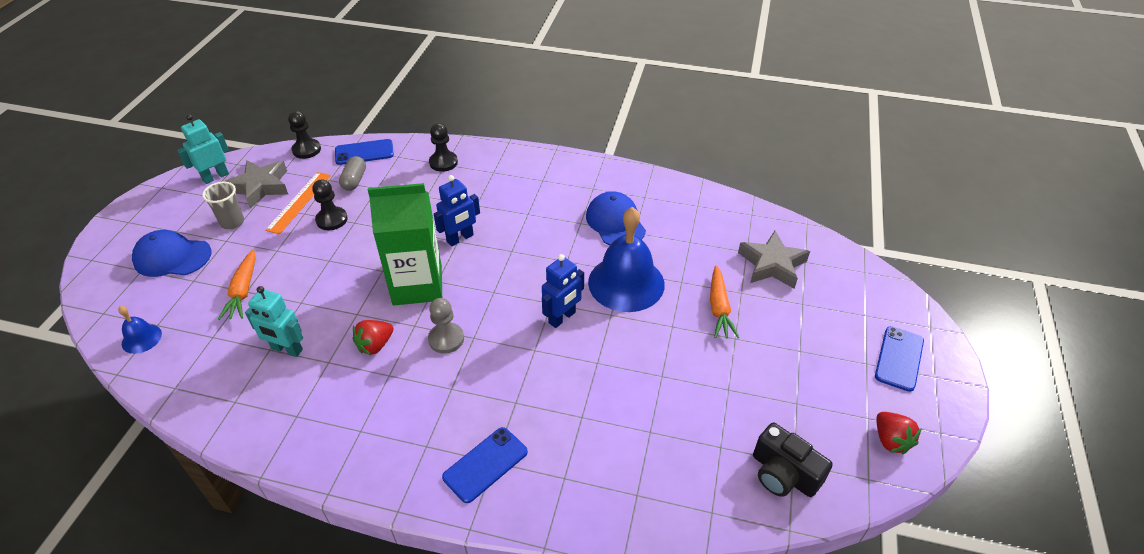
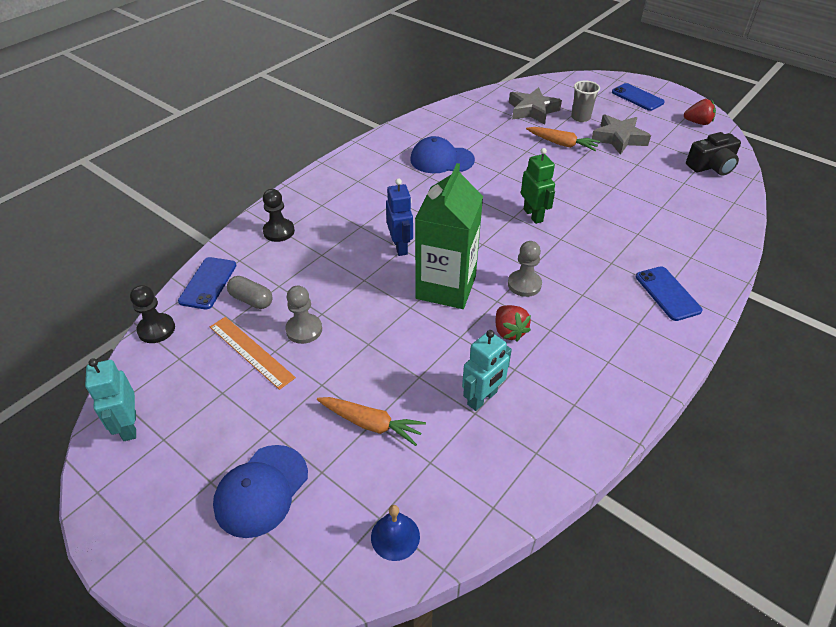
camera: 65 degrees left, 0 degrees up
(232, 222) = (240, 419): grey cup -> grey cup (580, 118)
(260, 187) = (191, 383): grey star -> grey star (618, 138)
(331, 220) = (304, 330): black pawn -> grey pawn
(562, 318) = (533, 215): blue robot -> green robot
(626, 283) = (513, 174): blue bell -> none

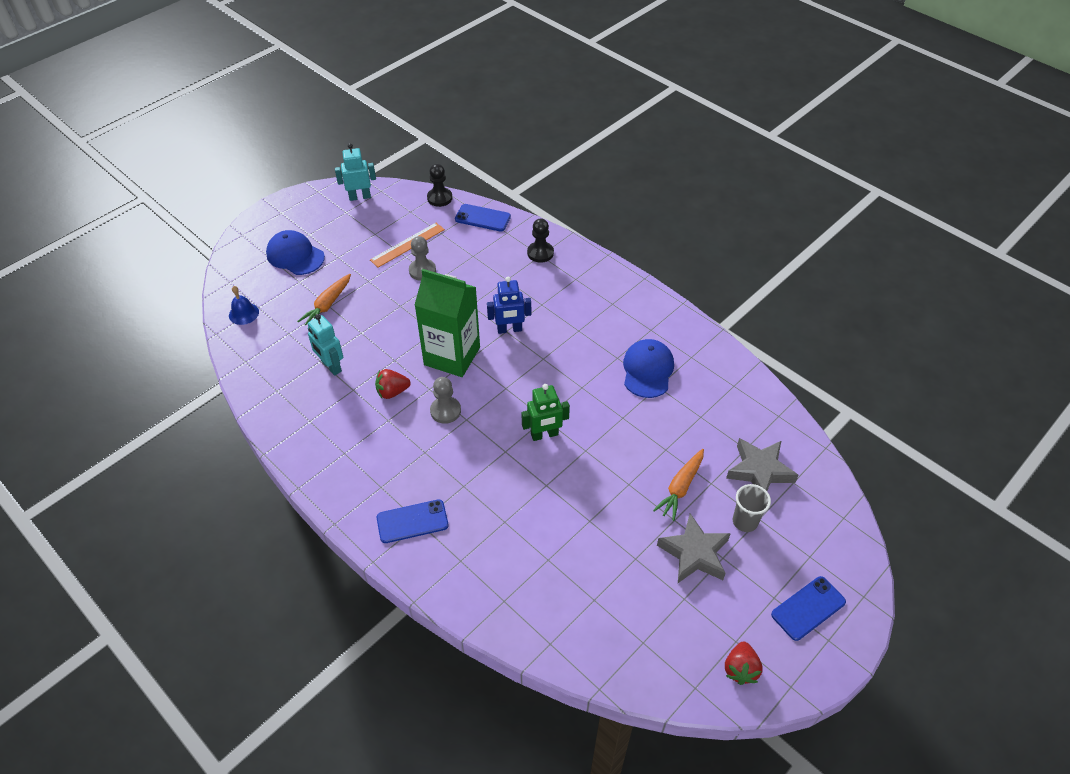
camera: 95 degrees right, 5 degrees up
(251, 300) = (460, 242): grey capsule -> none
(711, 166) = (628, 646): black camera -> none

